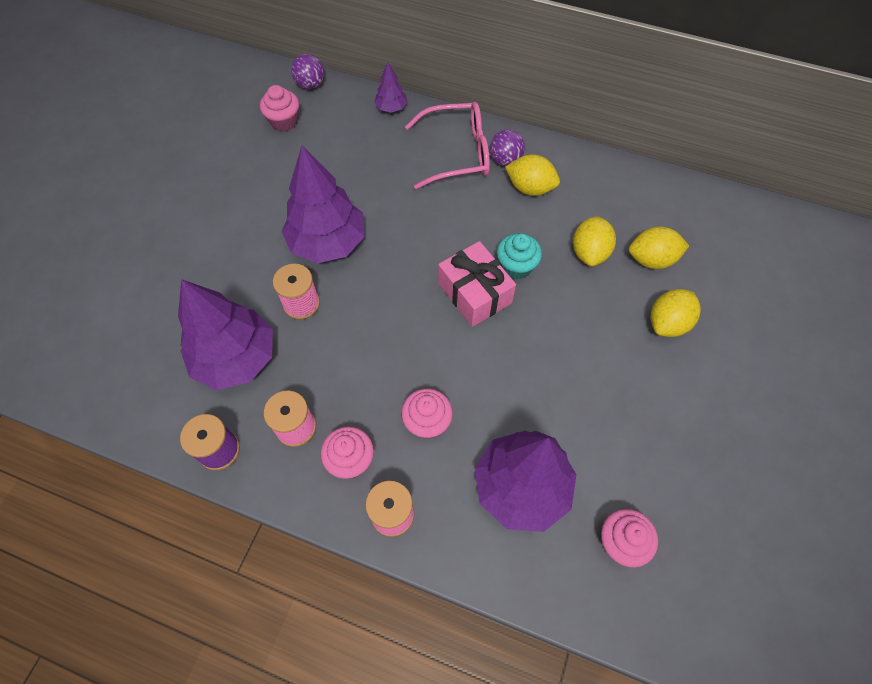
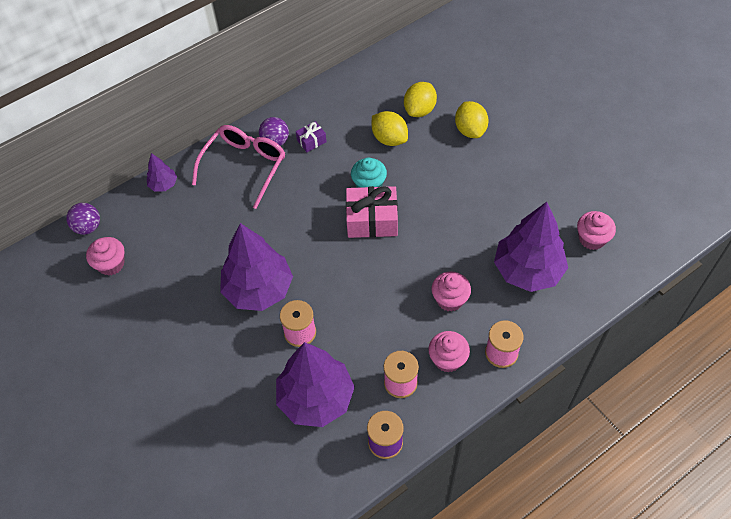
camera: 55 degrees left, 5 degrees down
(530, 188) = (311, 141): yellow lemon -> purple gift

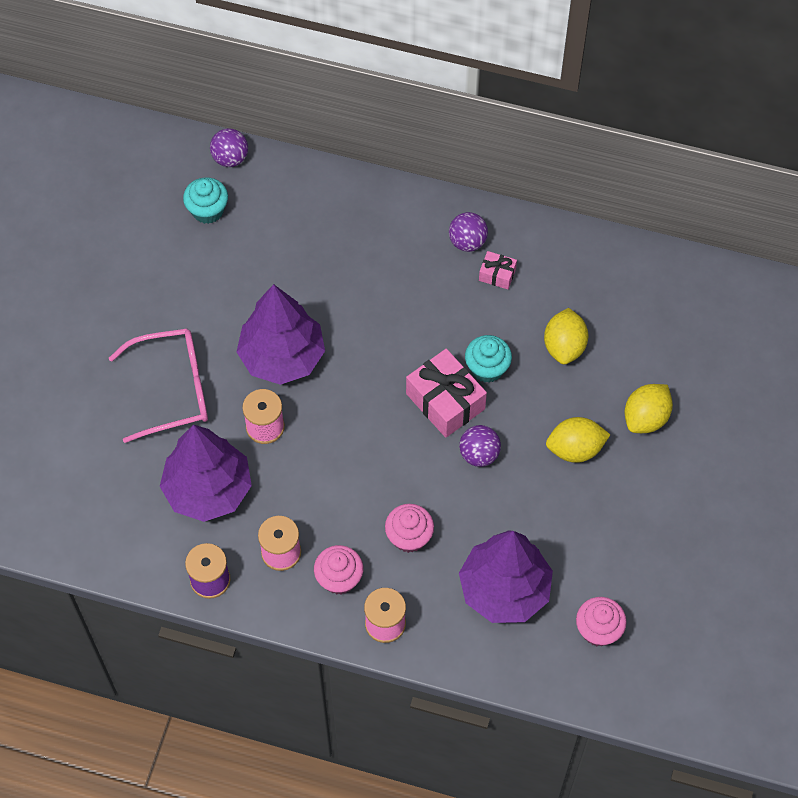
camera: 50 degrees right, 5 degrees up
(111, 264) = (208, 210): pink cupcake -> turquoise cupcake
(163, 185) = (330, 183): purple tree -> none
(244, 166) = (413, 237): pink glasses -> pink glasses (173, 389)
(311, 141) = (497, 275): purple gift -> pink gift
(419, 110) = (630, 349): yellow lemon -> yellow lemon (575, 449)
(423, 225) = (479, 454): none -> purple ball

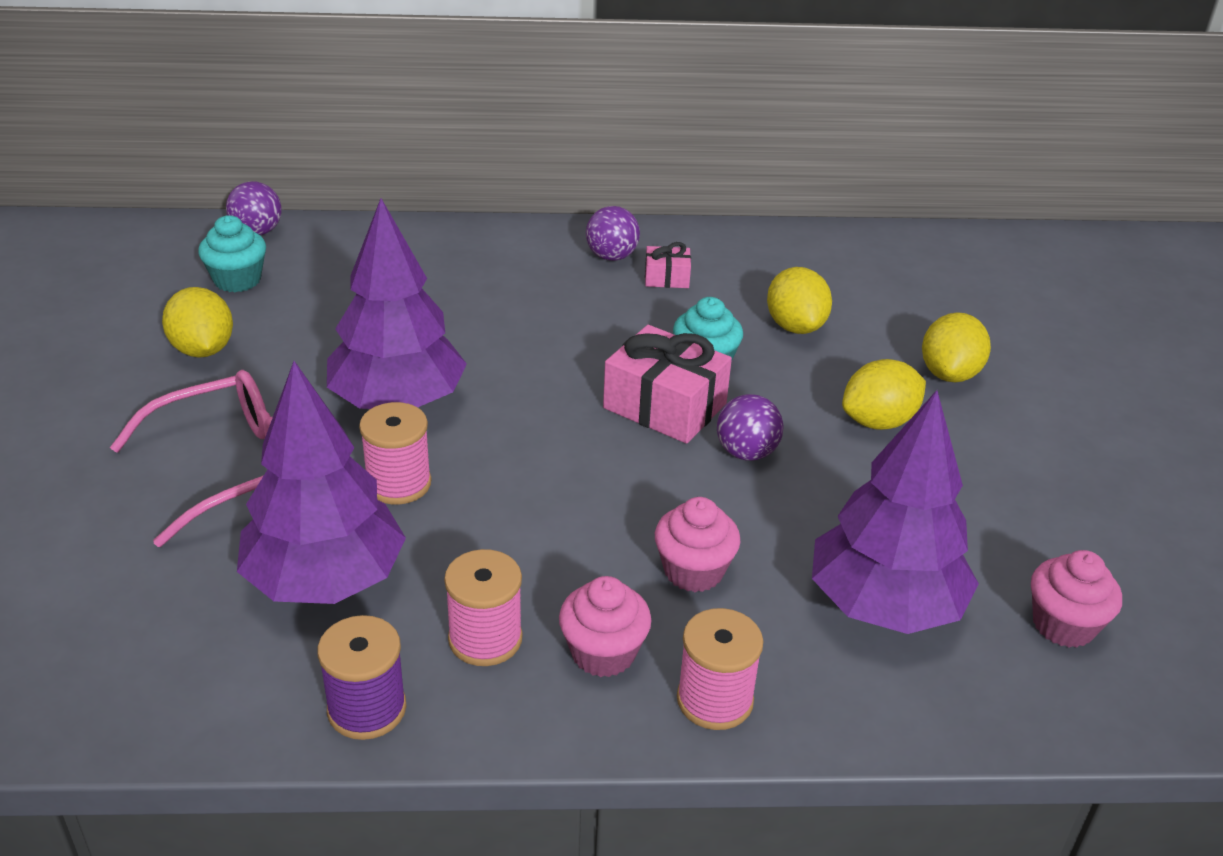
camera: 20 degrees left, 25 degrees down
(174, 278) = (203, 349): none -> yellow lemon

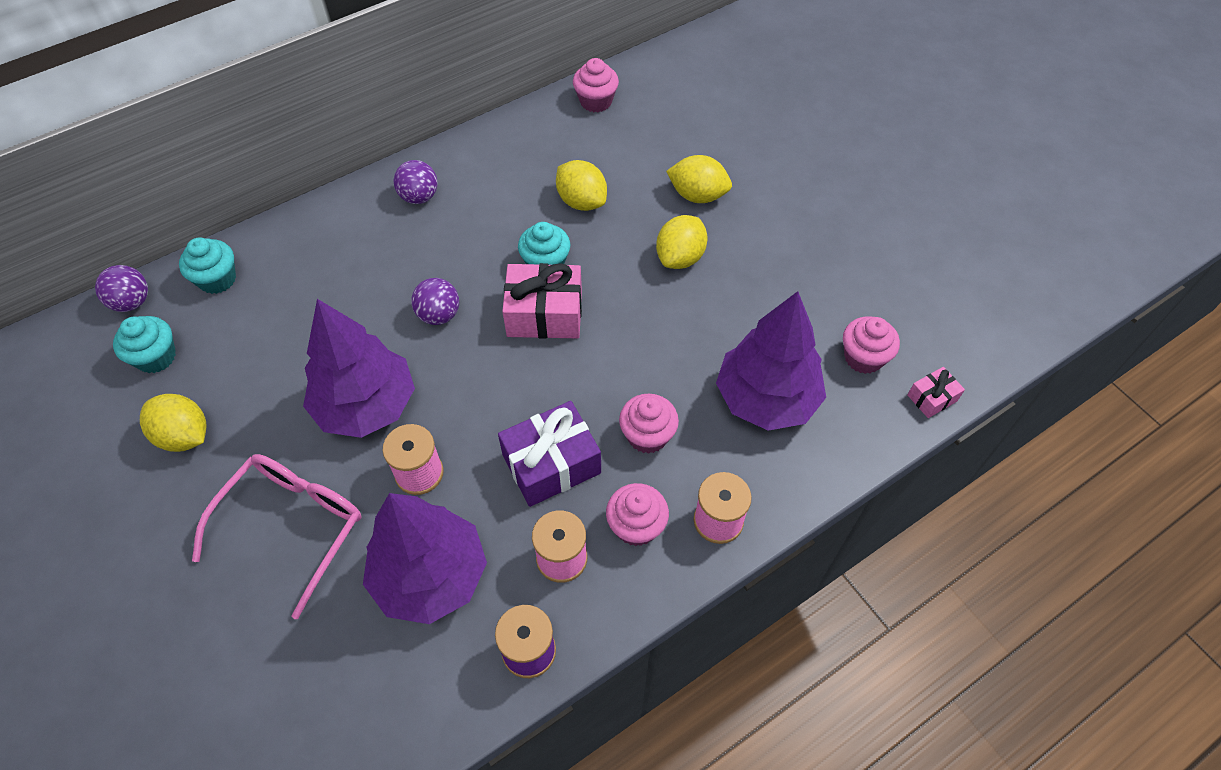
camera: 30 degrees left, 20 degrees up
(350, 245) = (217, 279): none -> turquoise cupcake
(552, 544) = (551, 464): none -> purple gift
(666, 278) = (470, 199): pink gift -> pink gift (932, 398)
(746, 453) = (619, 325): purple ball -> purple ball (439, 315)
(886, 248) = (596, 101): none -> pink cupcake
(949, 374) = (697, 195): yellow lemon -> yellow lemon turned 60 degrees counterclockwise

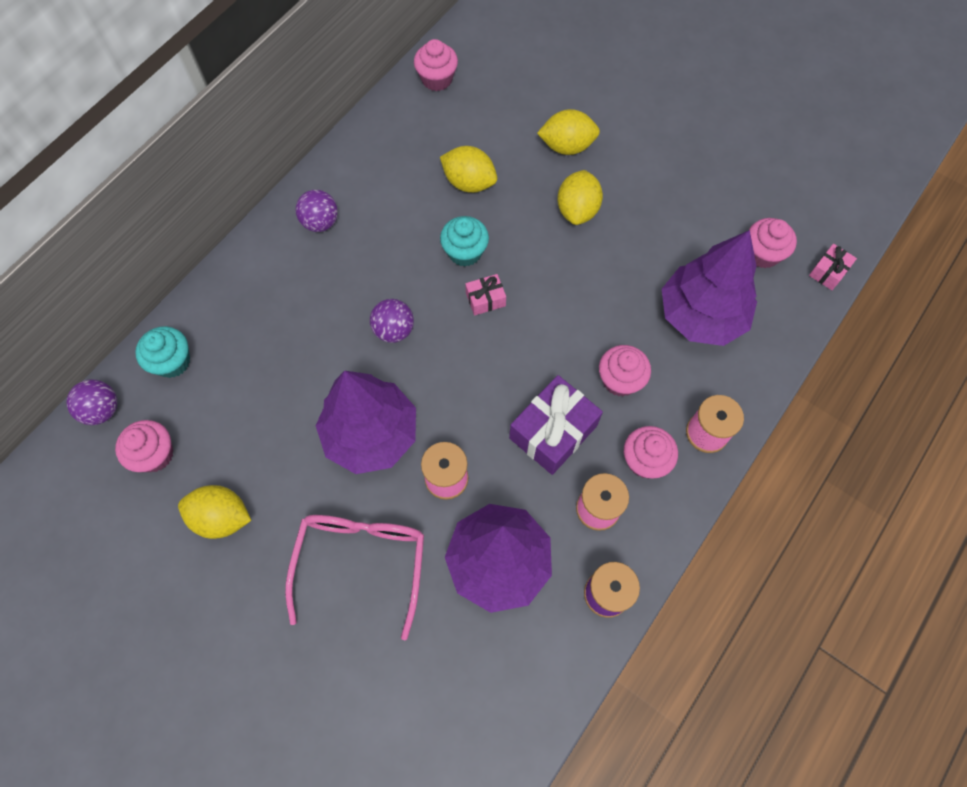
camera: 20 degrees left, 10 degrees up
(156, 357) = (155, 454): turquoise cupcake -> pink cupcake
(544, 314) = (485, 299): pink gift -> pink gift, size x0.51

